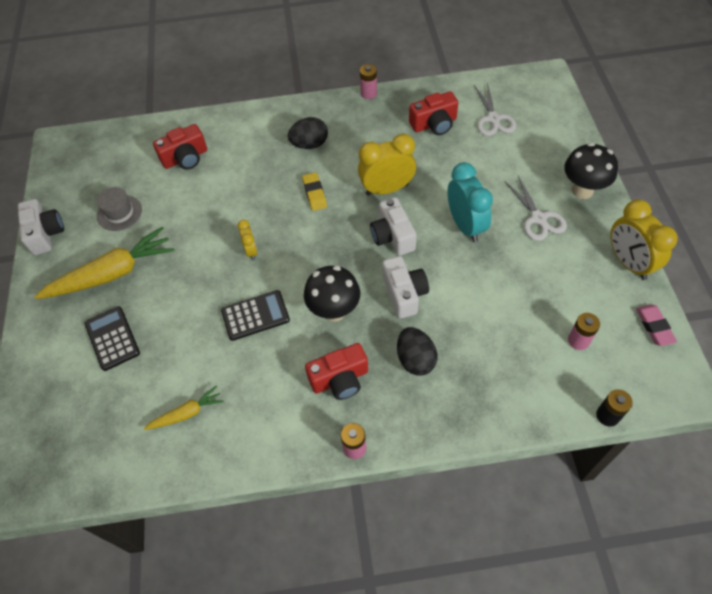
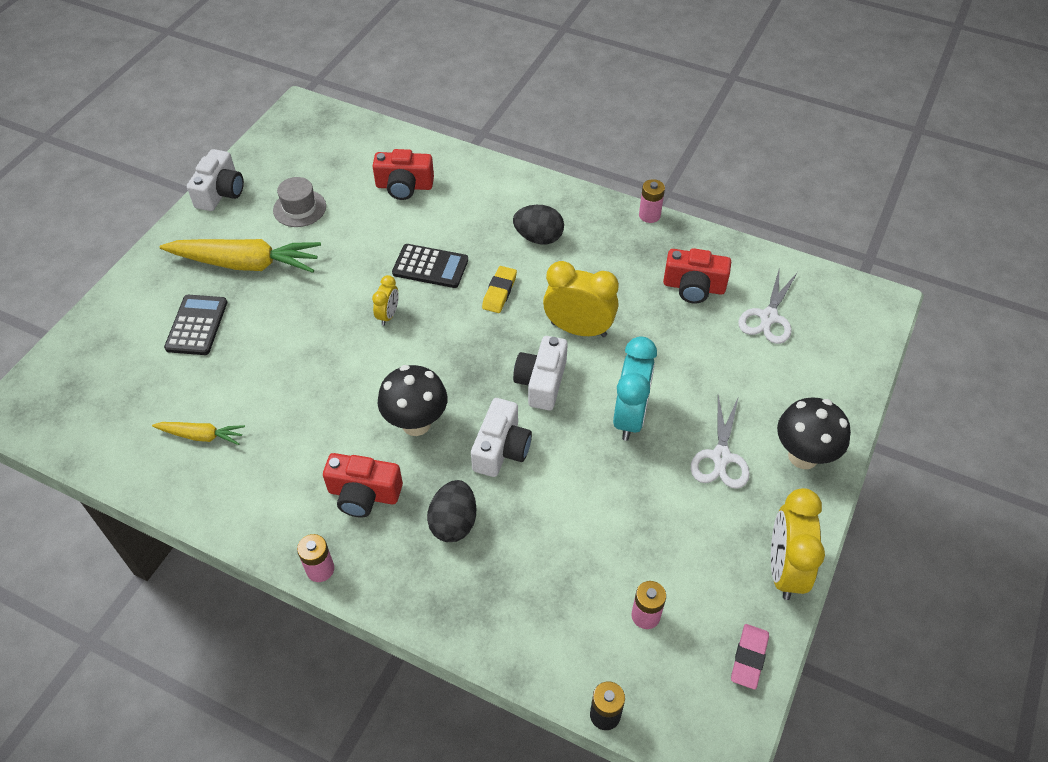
camera: 30 degrees right, 5 degrees down
(255, 316) = (338, 382): black calculator -> black calculator (430, 267)

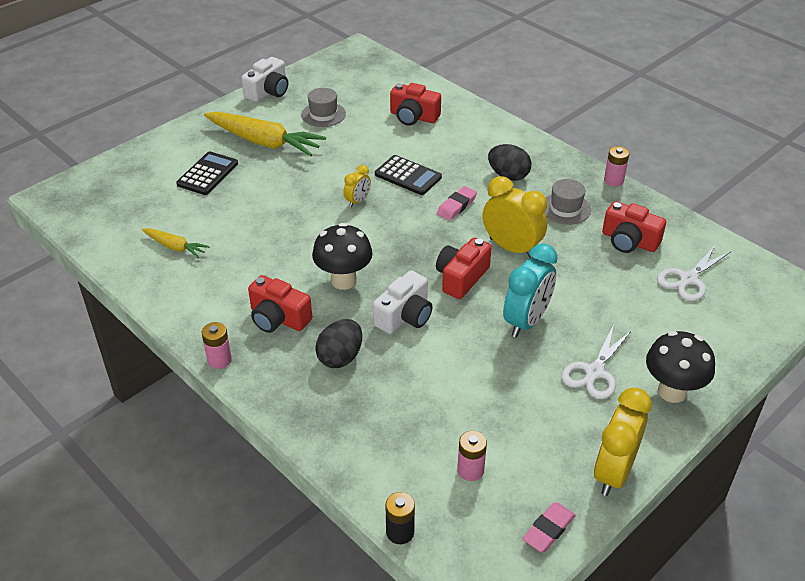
camera: 20 degrees right, 10 degrees down
(499, 292) = (456, 206): yellow eraser -> pink eraser
(541, 382) = (461, 278): white camera -> red camera
(614, 264) = (565, 208): none -> grey hat

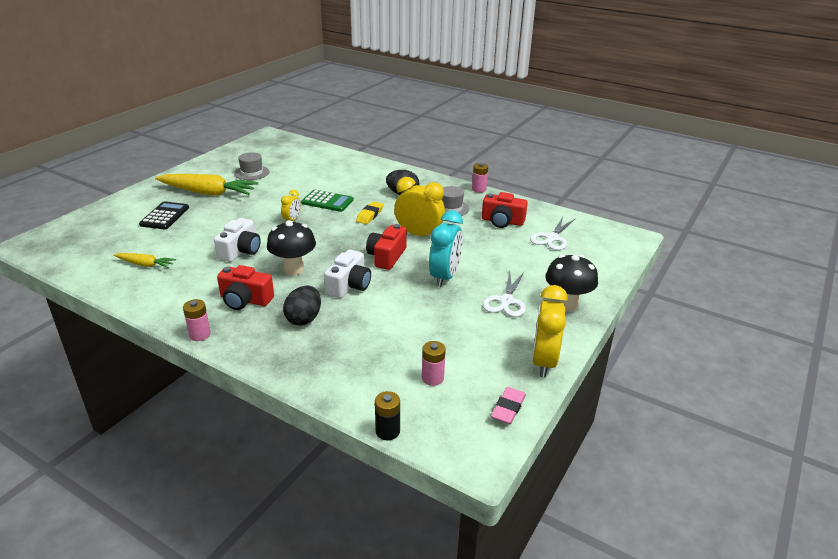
camera: 15 degrees left, 10 degrees down
(268, 91) = (204, 163): white camera -> white camera (241, 251)
(408, 176) = (327, 201): black calculator -> green calculator
(413, 117) = (322, 168): red camera -> none
(456, 206) = (370, 215): pink eraser -> yellow eraser

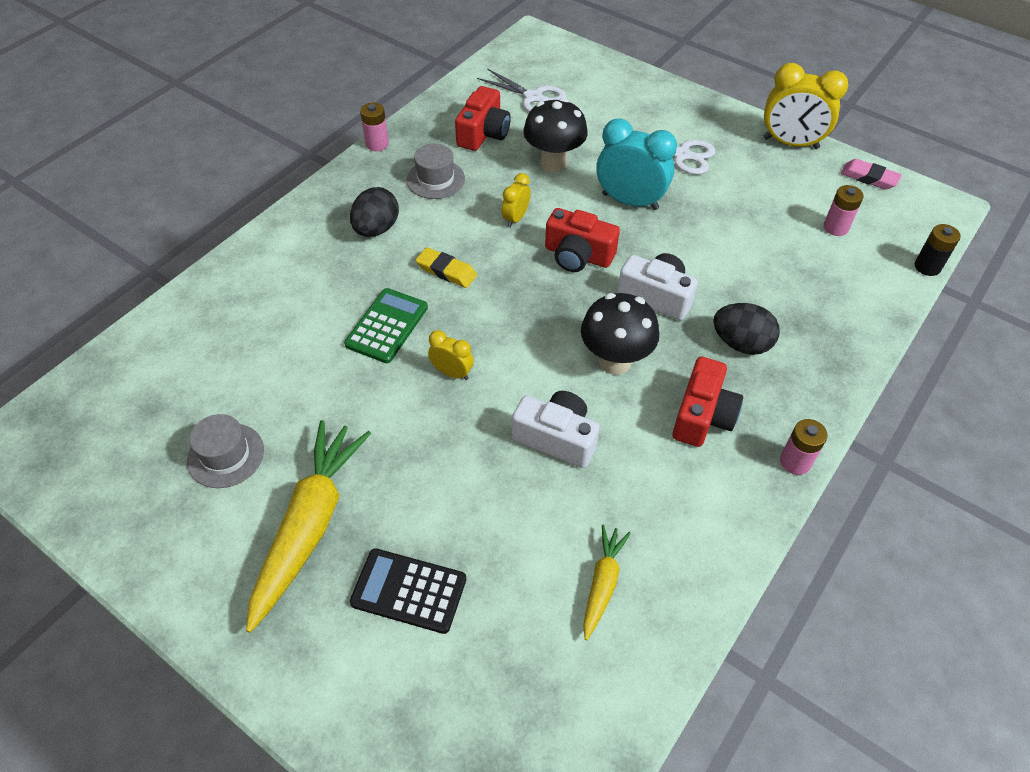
camera: 85 degrees left, 20 degrees up
(419, 235) = (515, 218): yellow clock -> yellow clock, size x0.52
(567, 305) = (685, 111): black mushroom -> black mushroom (553, 163)

